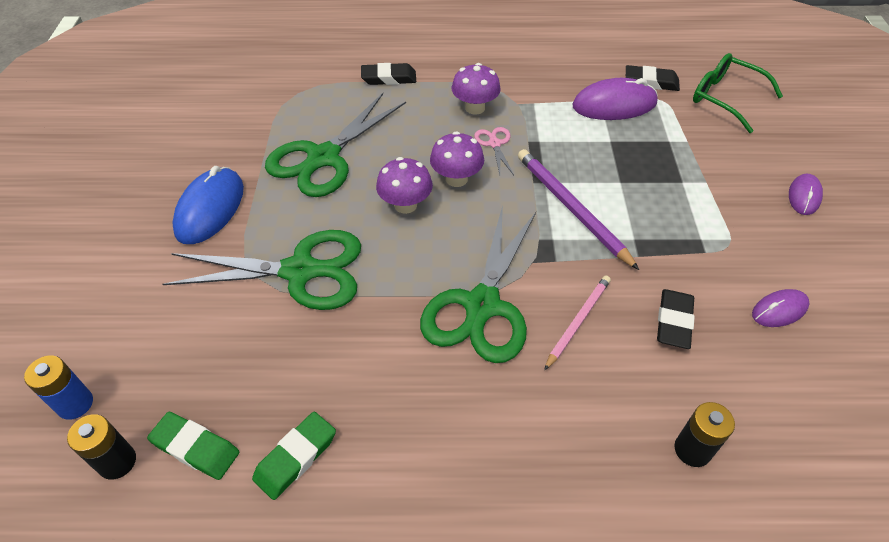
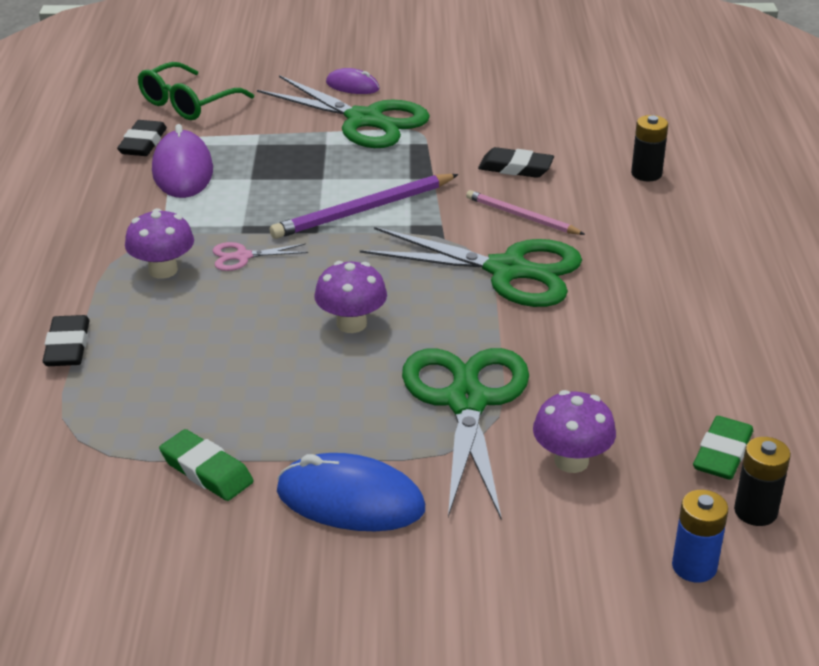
camera: 90 degrees left, 15 degrees down
(295, 457) = (712, 382): green eraser -> green eraser (206, 471)
(324, 158) = (249, 398): green scissors -> green scissors (364, 120)
(456, 179) = (306, 286): purple mushroom -> purple mushroom (571, 461)
(779, 310) = (496, 118): purple mouse -> none

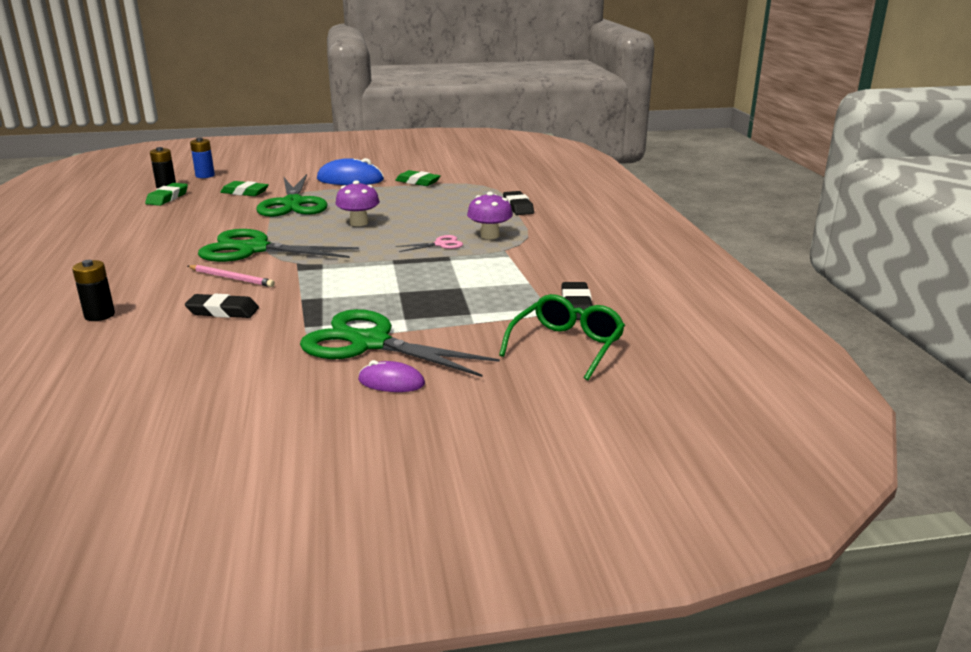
camera: 170 degrees right, 10 degrees down
(183, 170) = (522, 288): purple mouse -> none
(363, 210) = (359, 273): purple pencil -> none
(571, 461) = (245, 192): purple mushroom -> green eraser

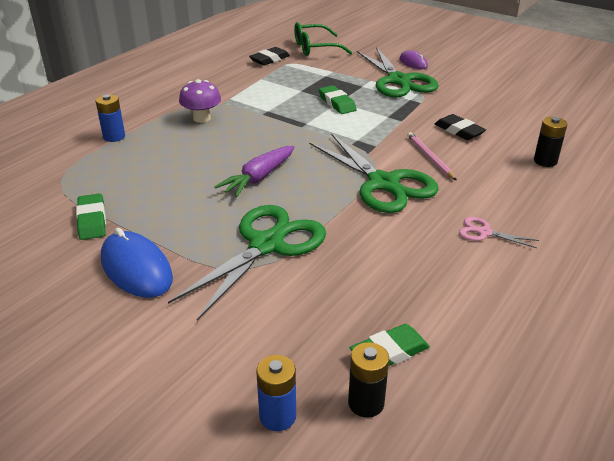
camera: 135 degrees left, 10 degrees up
(245, 192) = (284, 308): green eraser -> green eraser (337, 103)
(359, 223) = (258, 178): purple mushroom -> purple carrot
(440, 244) = (247, 125): pink scissors -> pink scissors (484, 232)
(518, 207) = (114, 137): black eraser -> blue battery

